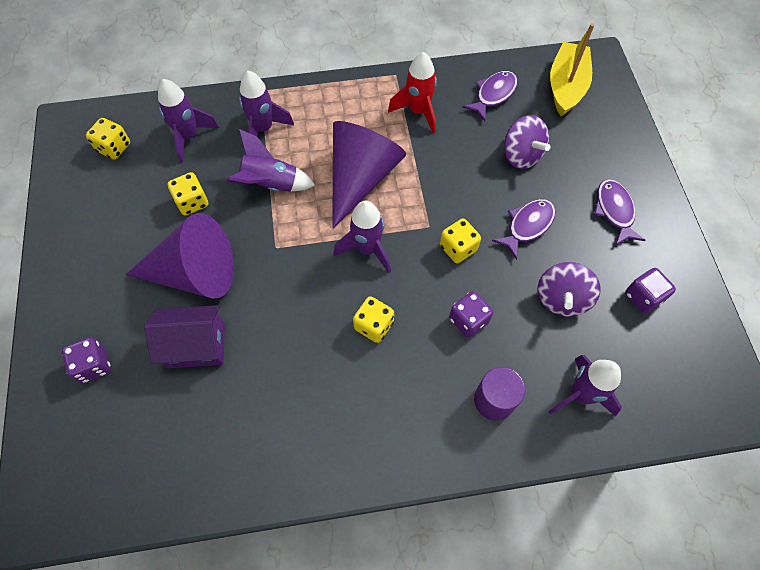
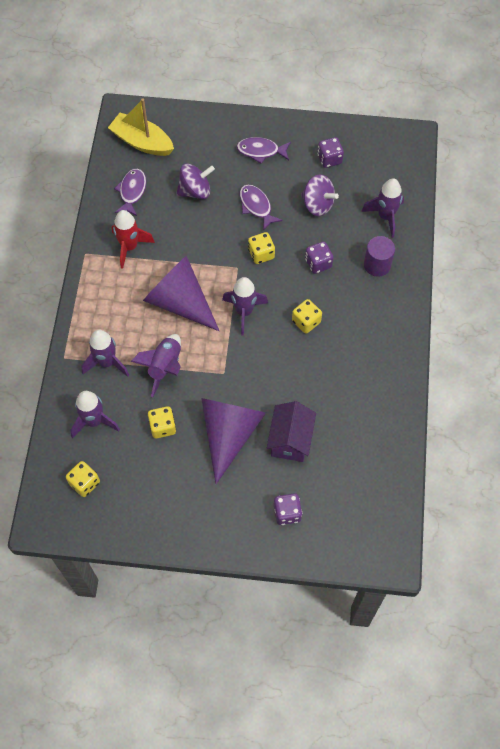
camera: 75 degrees left, 0 degrees up
(493, 95) = (132, 191): purple fish -> purple fish turned 45 degrees clockwise

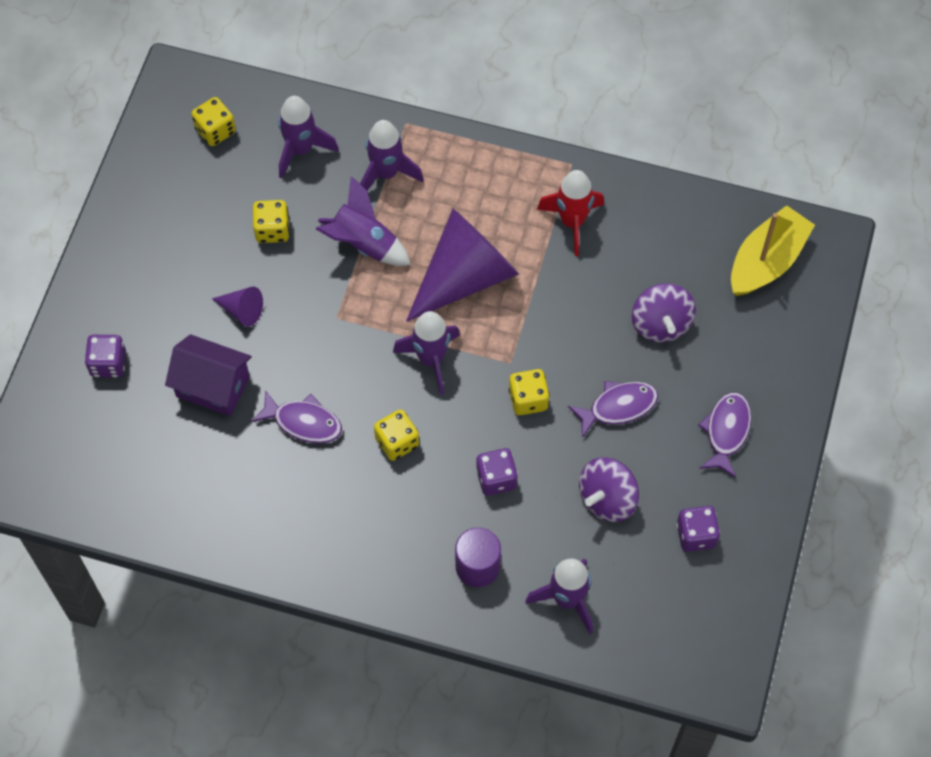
camera: 100 degrees right, 0 degrees up
(132, 191) = (673, 236): purple fish -> purple fish (303, 422)
(229, 434) = (242, 310): purple cone -> purple cone, size x0.43

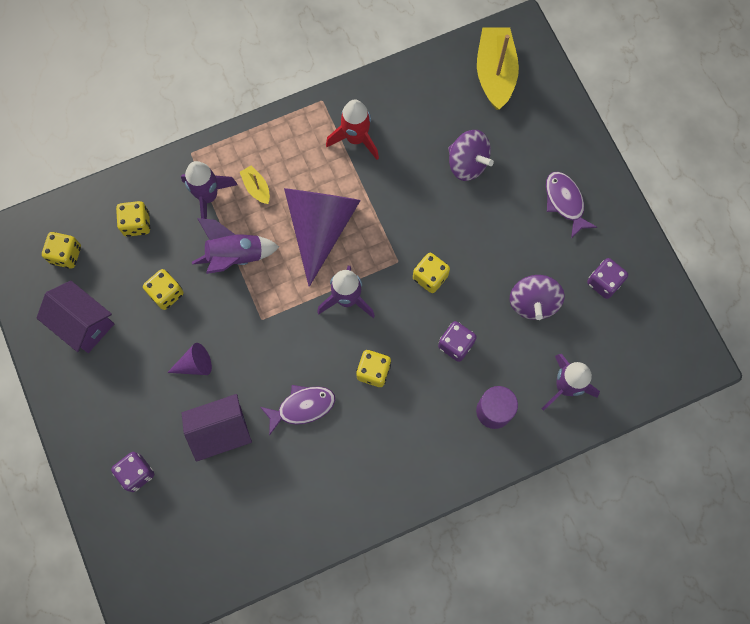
camera: 40 degrees left, 10 degrees up
(178, 201) = (83, 323): none -> purple house
(301, 150) = (136, 224): purple rocket -> yellow dice
(438, 198) = (256, 188): none -> yellow boat
(618, 407) = (488, 238): purple fish -> none

